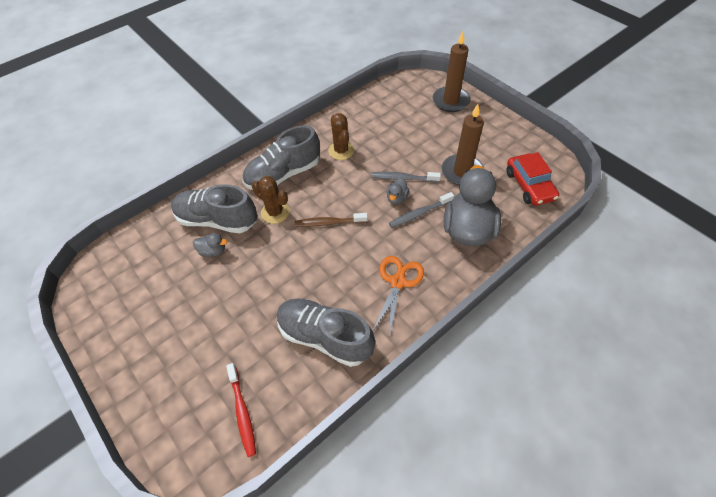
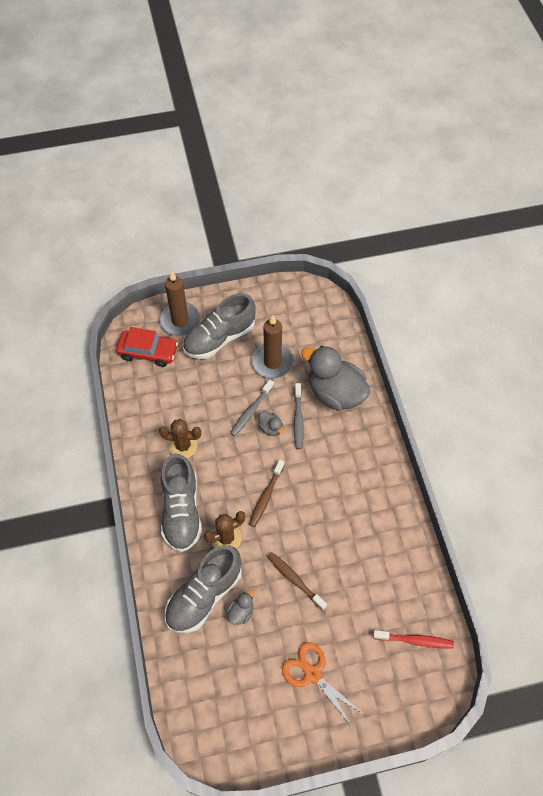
camera: 65 degrees left, 5 degrees up
(260, 278) = (295, 580): none -> brown toothbrush
(325, 337) = (380, 551): grey shoe -> grey shoe (219, 338)
(398, 282) = (357, 472): orange scissors -> orange scissors (312, 674)
(529, 185) = (317, 323): red car -> red car (148, 352)

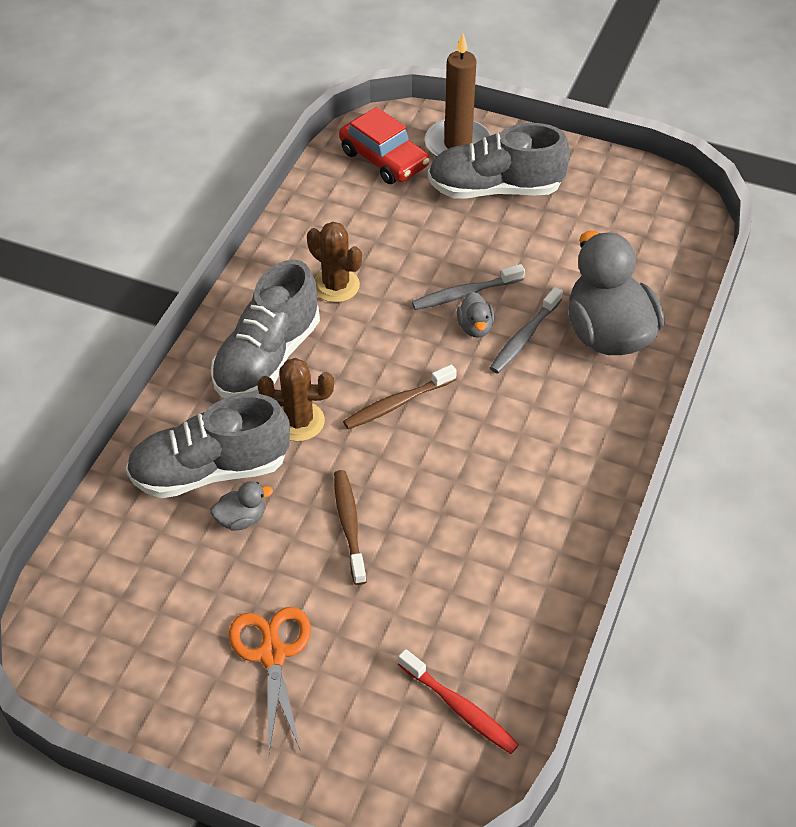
camera: 35 degrees right, 10 degrees down
(272, 362) = (546, 252): brown candle -> none

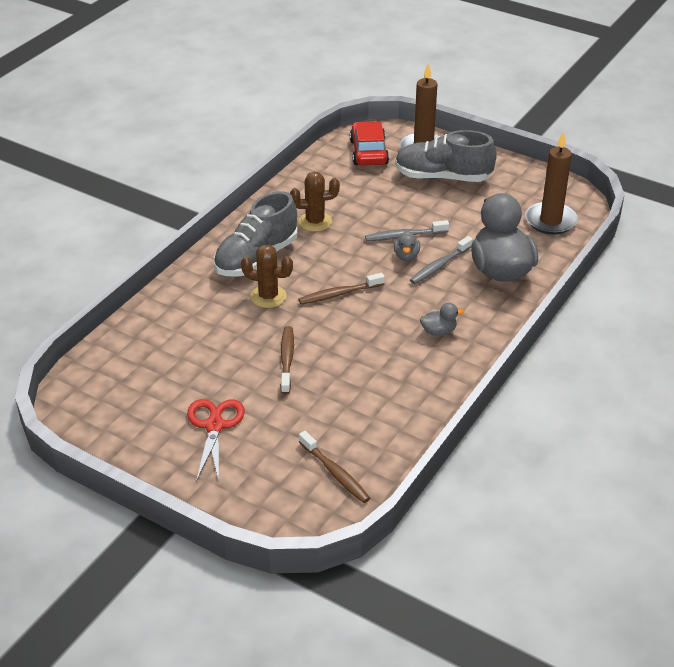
camera: 10 degrees right, 10 degrees down
(210, 471) = (200, 317): grey shoe -> none
(241, 519) = (214, 347): grey duck -> grey duck (439, 331)
(272, 654) = (214, 426): orange scissors -> red scissors
(336, 286) = (315, 222): brown cactus -> brown cactus turned 60 degrees counterclockwise
(384, 159) = (368, 152): red car -> red car turned 150 degrees counterclockwise
(460, 708) = (335, 473): red toothbrush -> brown toothbrush
(656, 243) = (550, 221): none -> brown candle

